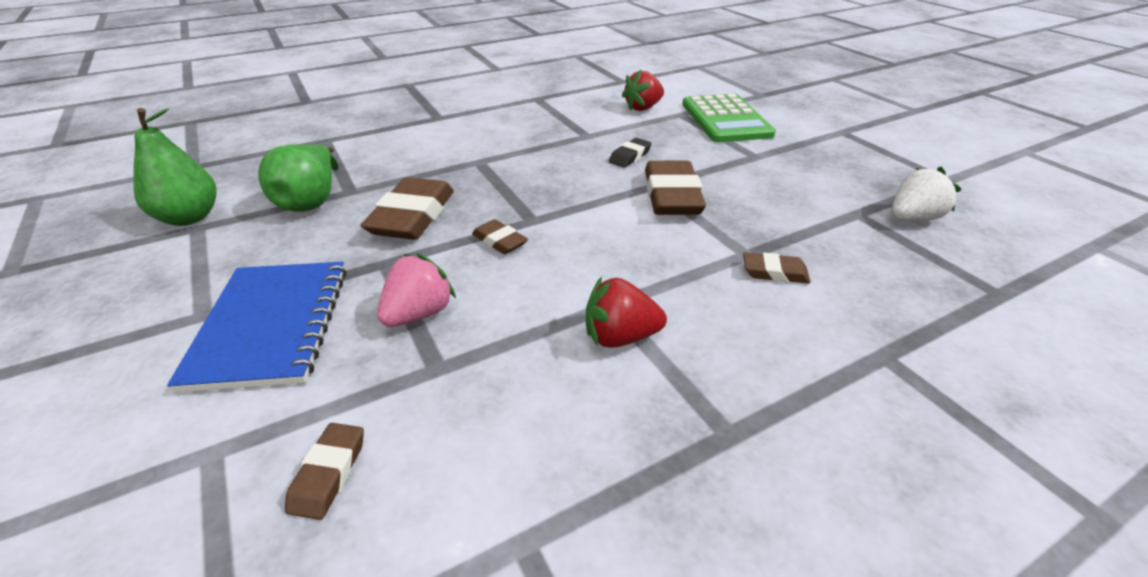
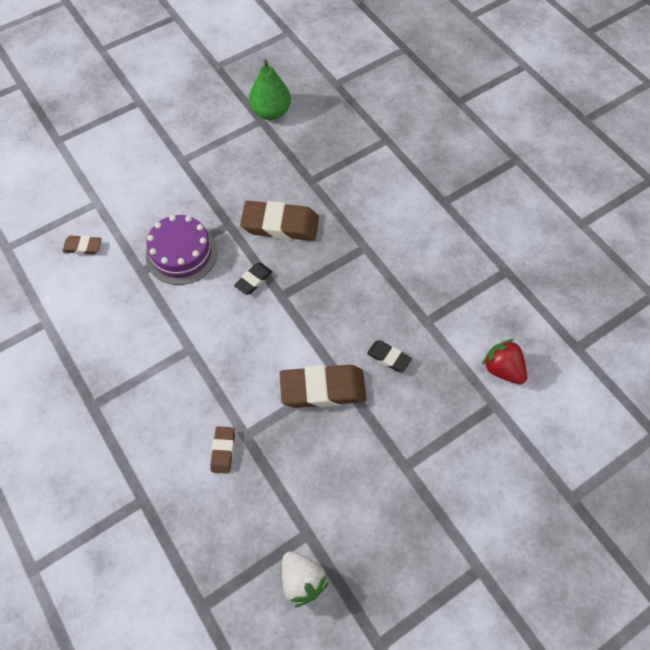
camera: 85 degrees right, 25 degrees up
(271, 326) = (173, 191): blue notebook -> none
(311, 201) = (295, 164): green pear -> none
(419, 314) = (182, 253): pink strawberry -> purple cake
(499, 241) = (253, 280): brown eraser -> black eraser
(620, 337) = (161, 354): red strawberry -> none
(726, 119) = (488, 449): green calculator -> none

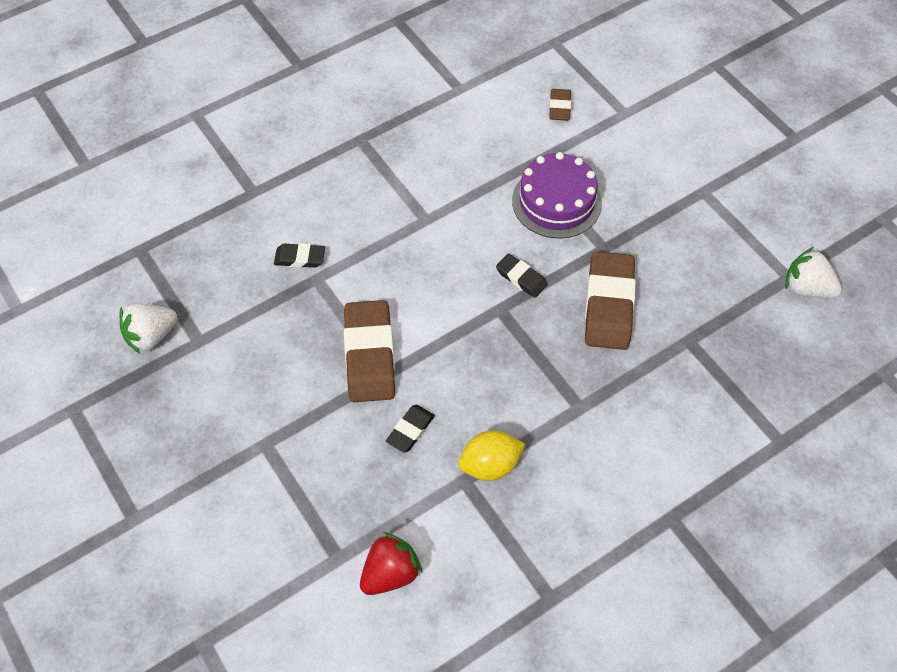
camera: 90 degrees right, 5 degrees down
(223, 450) = (300, 258): brown eraser -> black eraser
(271, 112) = (806, 288): green pear -> white strawberry
(414, 304) = (490, 465): none -> yellow lemon

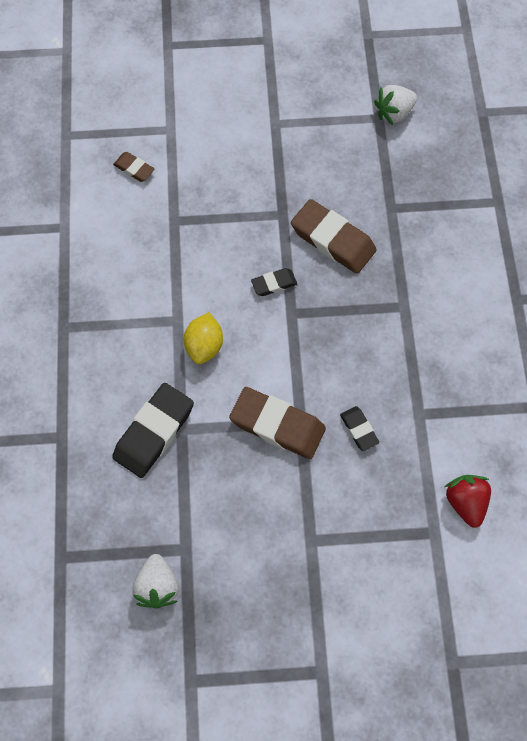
camera: 60 degrees left, 10 degrees up
(300, 258) = (154, 432): black eraser -> black eraser, size x1.96
(490, 465) = (417, 390): yellow lemon -> yellow lemon (204, 346)
(556, 202) = (221, 221): purple cake -> none

